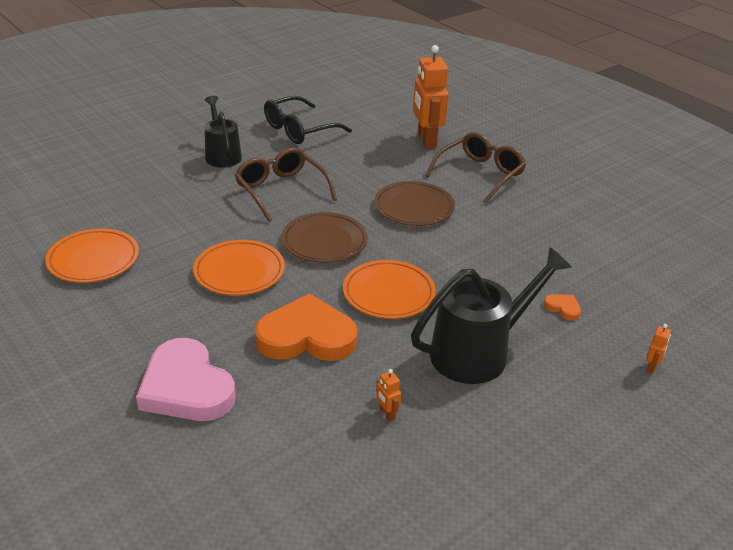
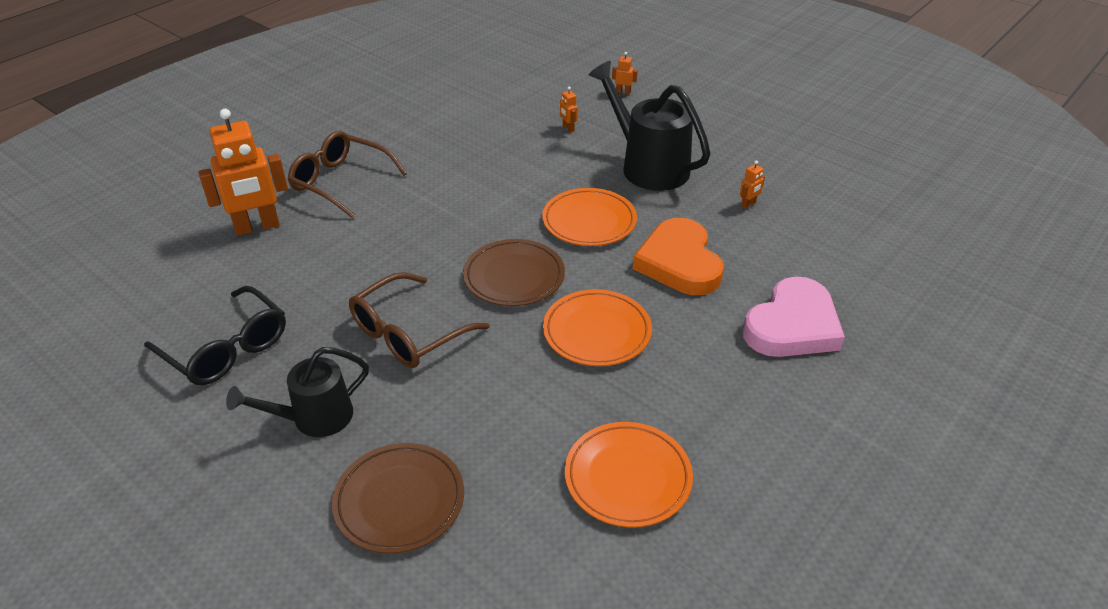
camera: 100 degrees left, 5 degrees up
(414, 207) = (424, 221): brown plate -> brown plate (399, 501)
(563, 308) = (568, 128): orange heart -> orange robot

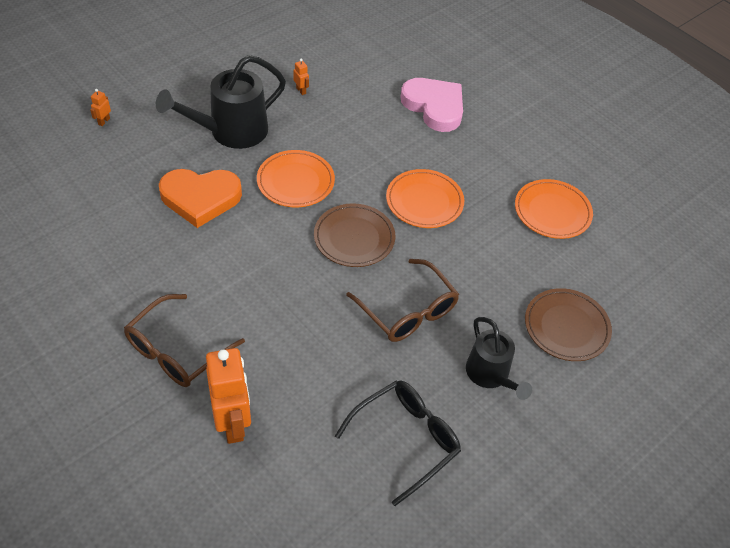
camera: 85 degrees left, 10 degrees up
(568, 128) = (150, 169): orange robot -> none
(679, 262) = (359, 143): orange heart -> orange heart (200, 198)

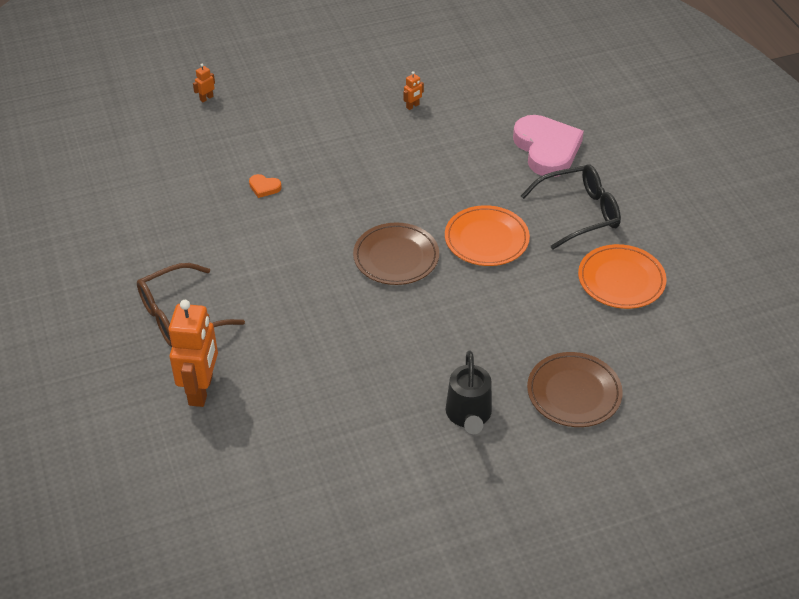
camera: 25 degrees right, 5 degrees down
(200, 198) = (264, 187): orange heart -> orange heart, size x0.40
(230, 132) = (322, 132): black watering can -> none
(295, 182) = (364, 192): orange plate -> none
(301, 90) = (412, 106): orange robot -> orange robot turned 60 degrees clockwise
(406, 440) = (354, 448): black glasses -> black glasses (579, 213)
(408, 311) = (415, 336): brown glasses -> none

